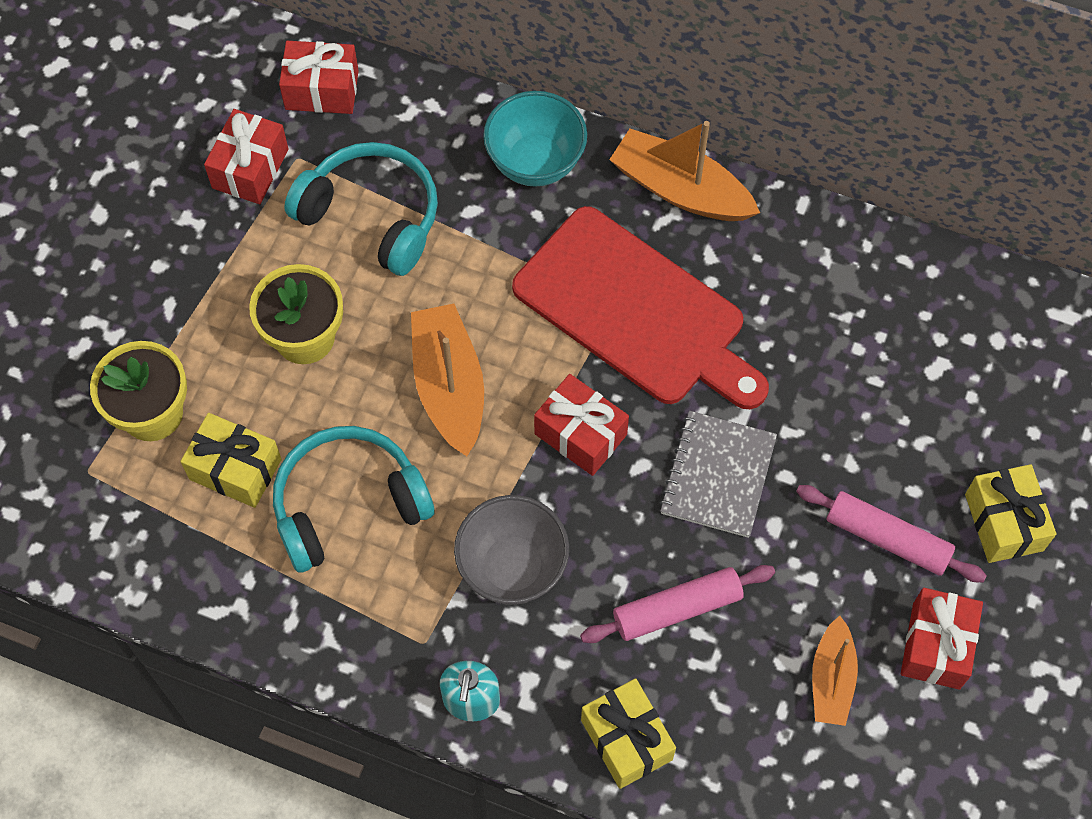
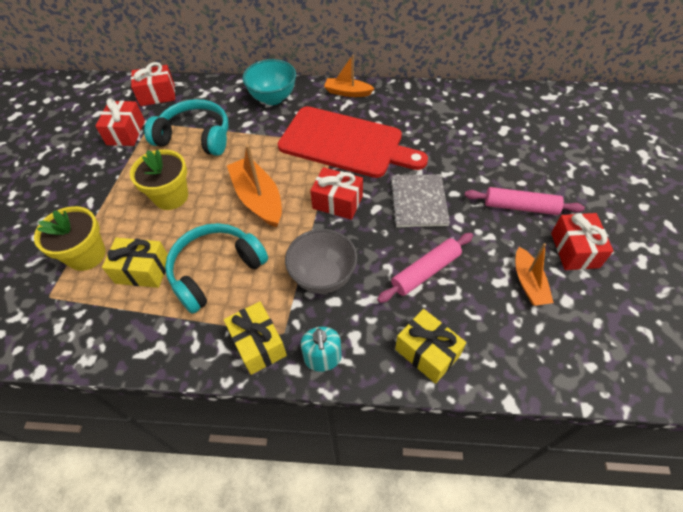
camera: 15 degrees left, 10 degrees down
(680, 189) = (347, 92): orange boat -> orange boat, size x0.63
(1003, 522) = (574, 184): yellow gift -> yellow gift (258, 344)

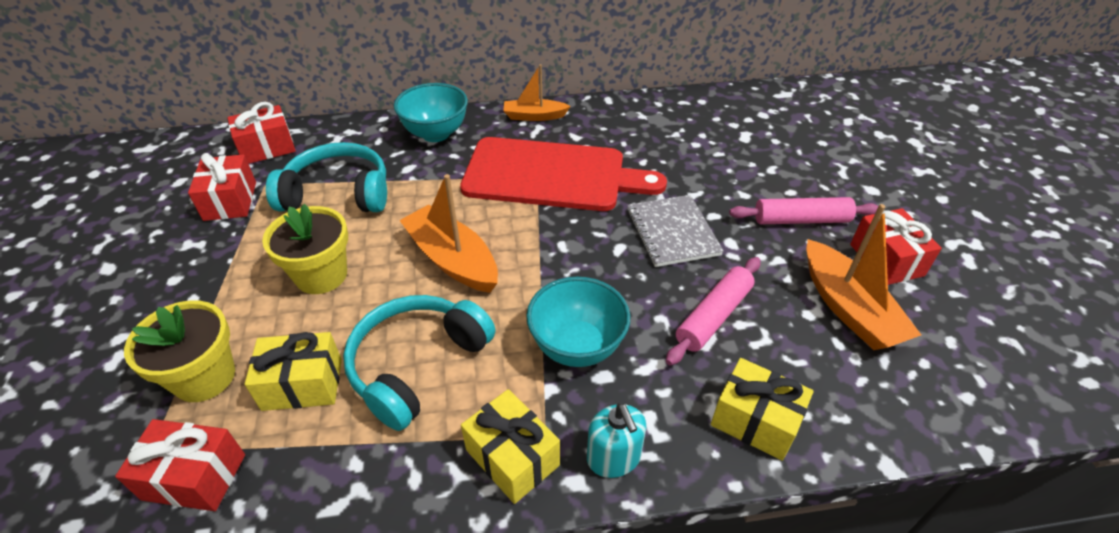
camera: 15 degrees left, 10 degrees down
(323, 277) = (577, 346): grey bowl -> turquoise bowl
(337, 202) = (565, 248): red gift -> red gift (194, 477)
(528, 283) = (848, 308): orange boat -> orange boat, size x1.59

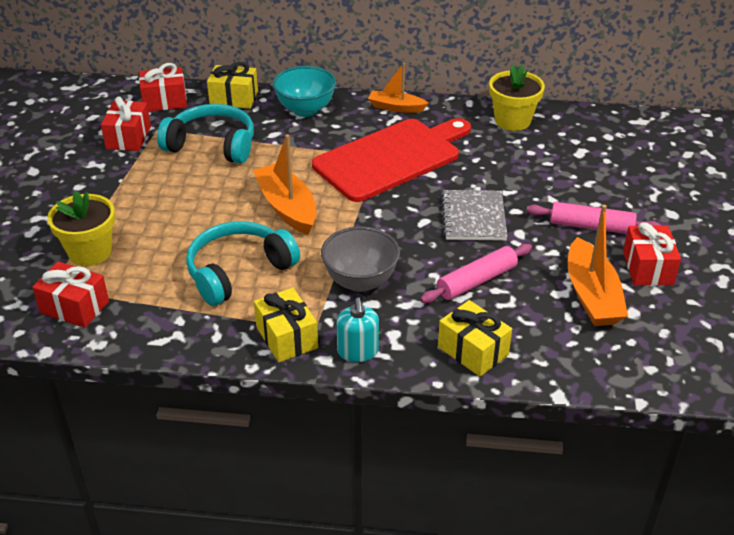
camera: 15 degrees right, 5 degrees down
(302, 384) = (155, 268): yellow gift -> yellow gift (234, 98)
(321, 275) = (185, 201): yellow flower pot -> yellow flower pot (512, 120)
(551, 175) = (391, 158): red cutting board -> red cutting board turned 60 degrees counterclockwise
(577, 346) = (360, 281): turquoise bowl -> grey bowl

